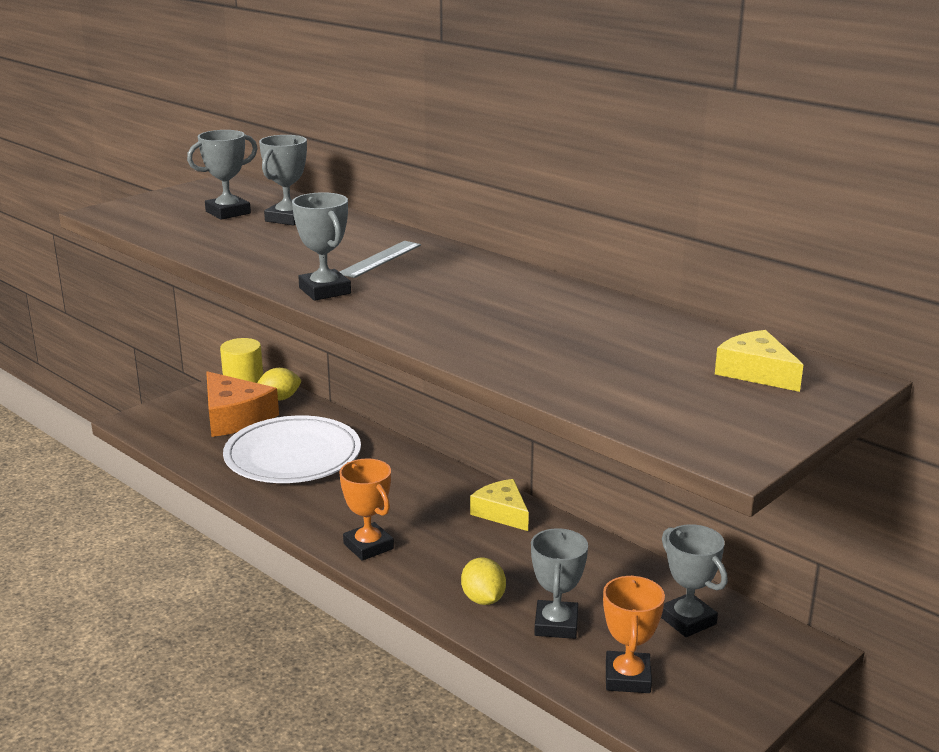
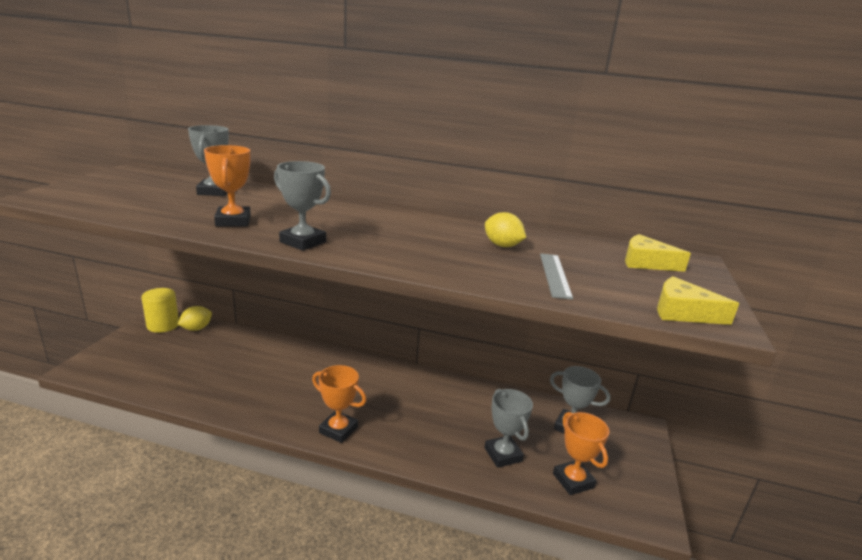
camera: 30 degrees left, 0 degrees up
(228, 212) = (158, 190): grey trophy -> none
(234, 417) = (168, 349): orange cheese -> none
(274, 258) = (233, 221): none -> orange trophy
(293, 455) = (234, 370): white plate -> none
(380, 259) = (319, 214): grey ruler -> grey ruler (555, 275)
(483, 599) = (445, 449): yellow lemon -> yellow lemon (502, 245)
(502, 513) = (409, 381): yellow cheese -> yellow cheese (683, 312)

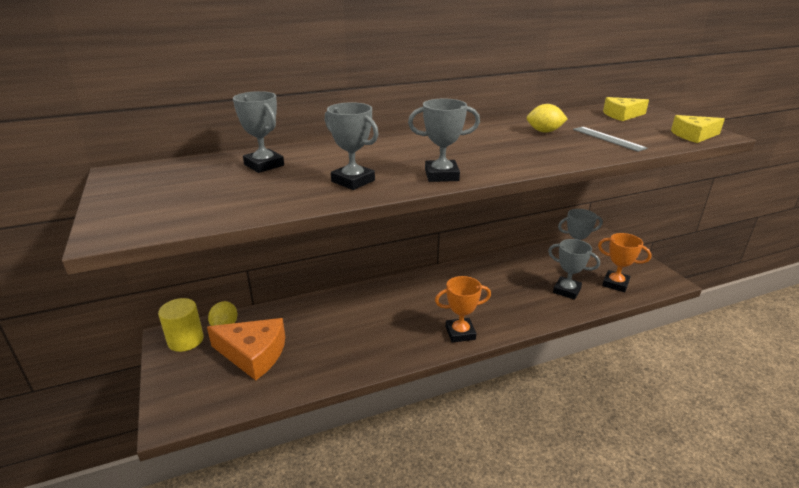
camera: 35 degrees left, 5 degrees up
(181, 356) = (253, 354): none -> orange cheese
(233, 221) = (353, 181): orange trophy -> grey trophy

